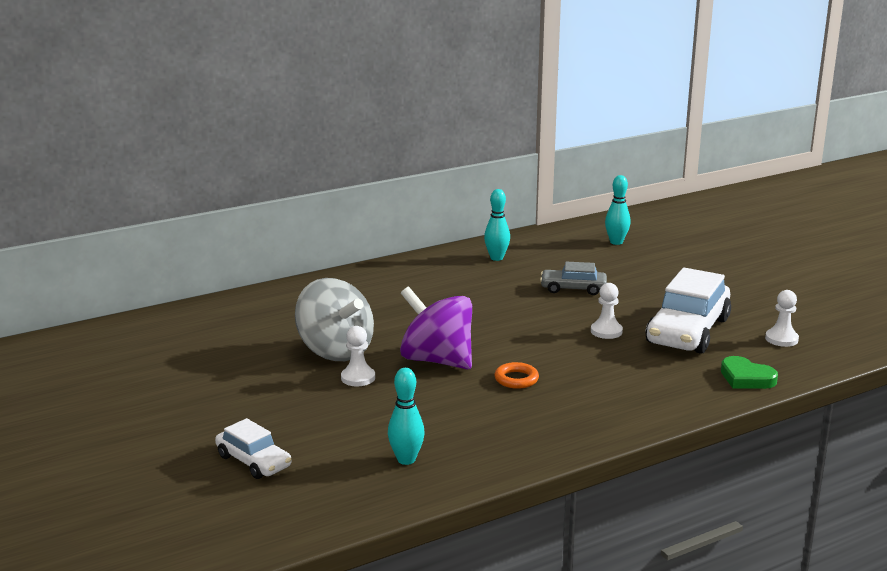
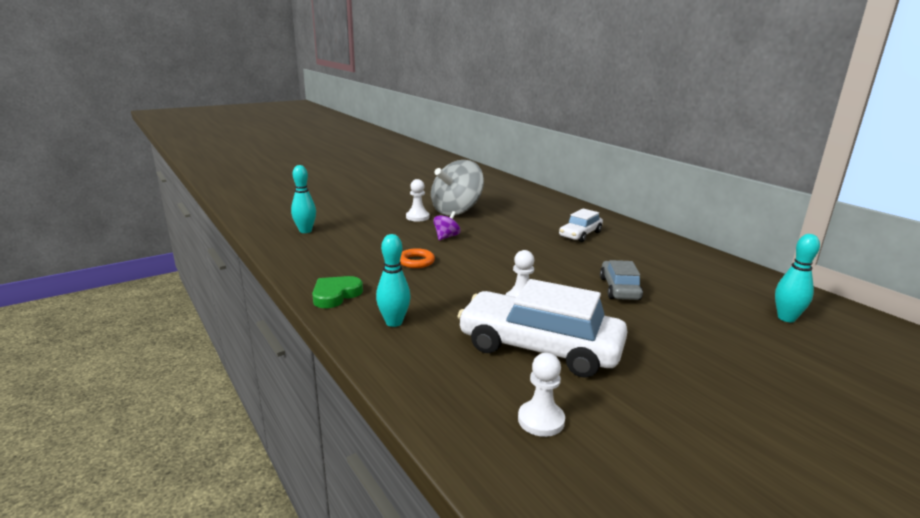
camera: 85 degrees right, 0 degrees up
(253, 461) = (318, 200): white car -> white car (580, 234)
(437, 360) = (446, 237): purple spinning top -> purple spinning top, size x0.44
(496, 258) = (669, 256): turquoise bowling pin -> turquoise bowling pin (394, 322)
(746, 378) = (421, 376): green heart -> green heart (335, 295)

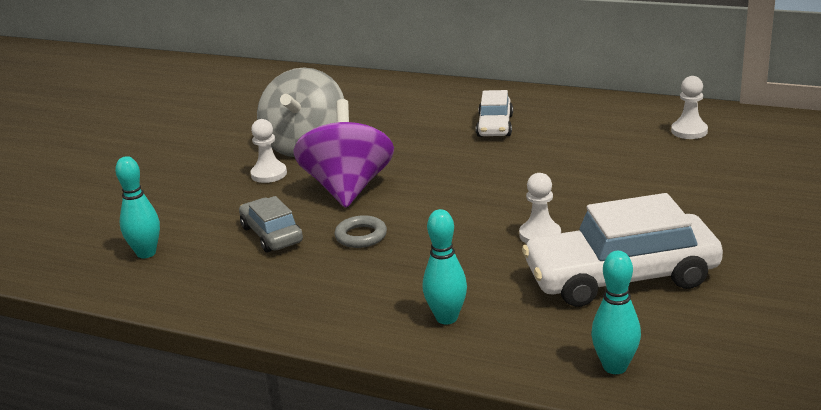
camera: 30 degrees left, 5 degrees up
(335, 295) = (331, 318): green heart -> none
(416, 261) = (361, 236): orange ring -> grey ring
(446, 237) = (348, 188): purple spinning top -> purple spinning top, size x2.30
(541, 420) = (706, 343): white pawn -> white pawn (689, 131)
(619, 289) = (614, 180): grey car -> grey car (272, 234)
(786, 318) = (782, 152): turquoise bowling pin -> turquoise bowling pin (615, 367)

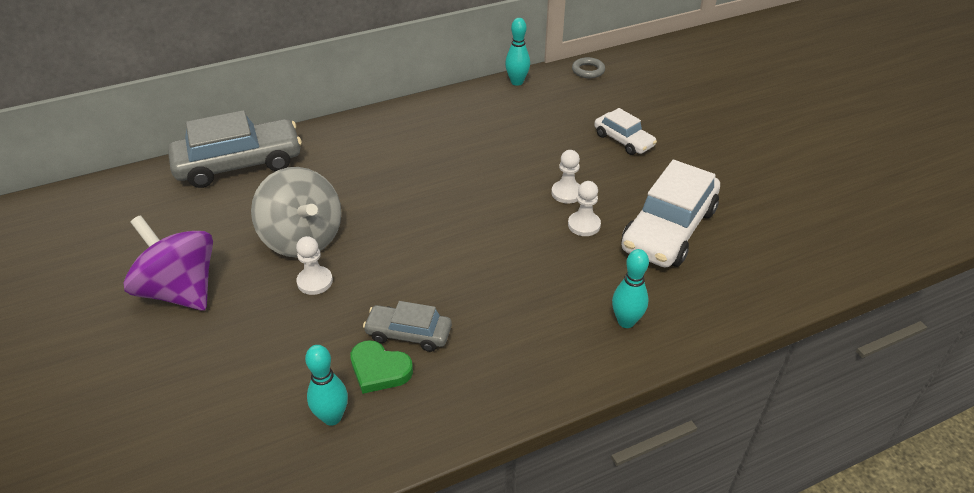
camera: 50 degrees left, 15 degrees up
(217, 244) = (379, 370): none -> green heart
(343, 85) = (239, 164): none -> grey car
(348, 188) = (401, 259): purple spinning top -> purple spinning top (181, 291)
(361, 236) = (476, 294): grey ring -> grey ring (588, 70)
(495, 126) = (423, 149): white car -> white car (623, 140)
(615, 367) = (752, 293): turquoise bowling pin -> turquoise bowling pin (517, 82)
(689, 131) = (550, 98): white pawn -> white pawn (566, 193)

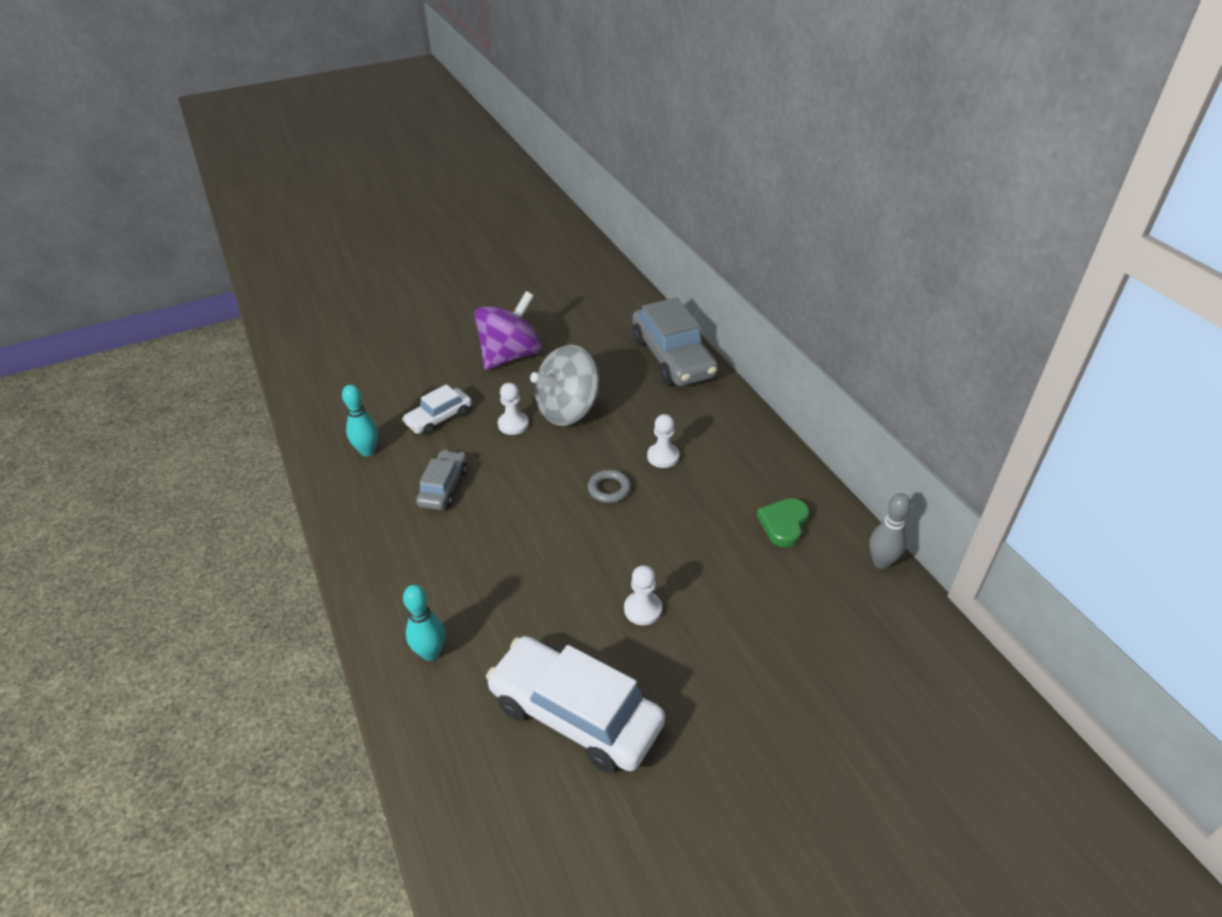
camera: 90 degrees right, 0 degrees up
(379, 370) = (407, 472): green heart -> green heart (783, 524)
(517, 82) = (881, 562): turquoise bowling pin -> grey bowling pin
(584, 225) = (585, 623): white pawn -> white pawn (663, 456)
(588, 70) = (941, 648): grey ring -> grey ring (609, 489)
(623, 140) = (763, 680): white car -> white car (439, 418)

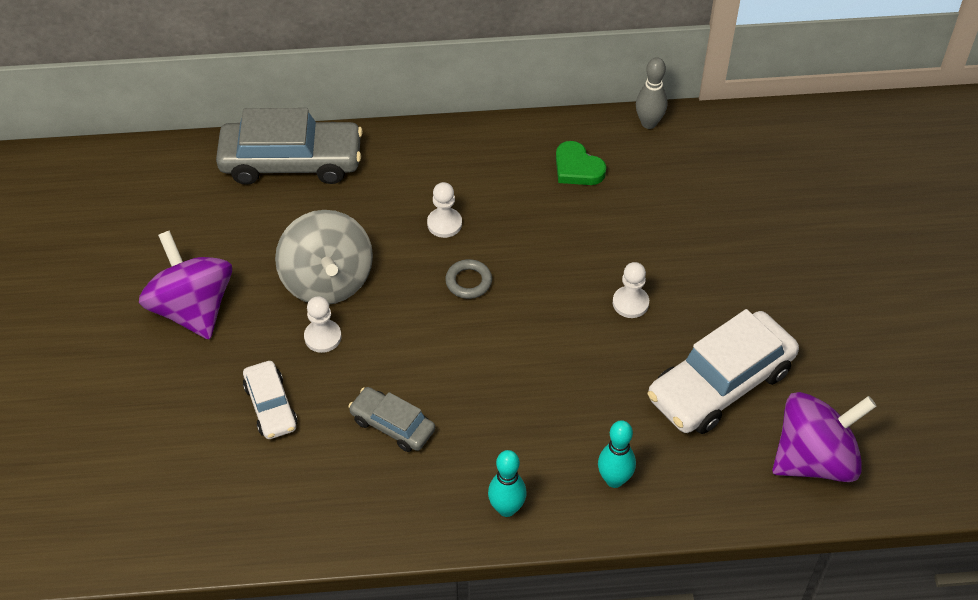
camera: 70 degrees left, 10 degrees up
(368, 451) = (291, 489): turquoise bowling pin -> turquoise bowling pin (506, 508)
(509, 835) = (814, 459): none -> purple spinning top

